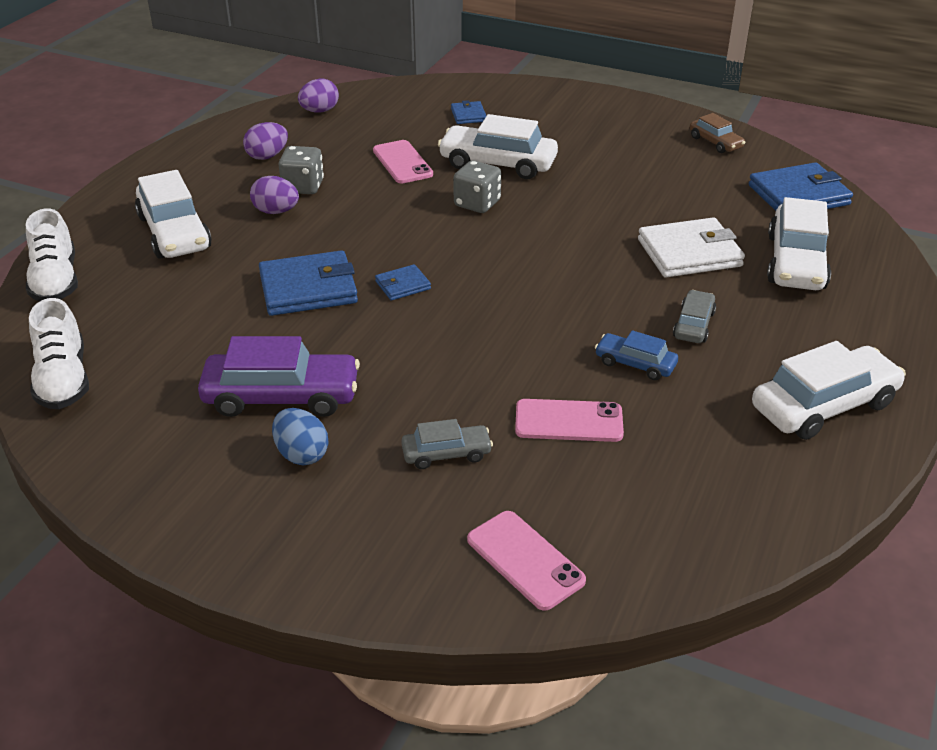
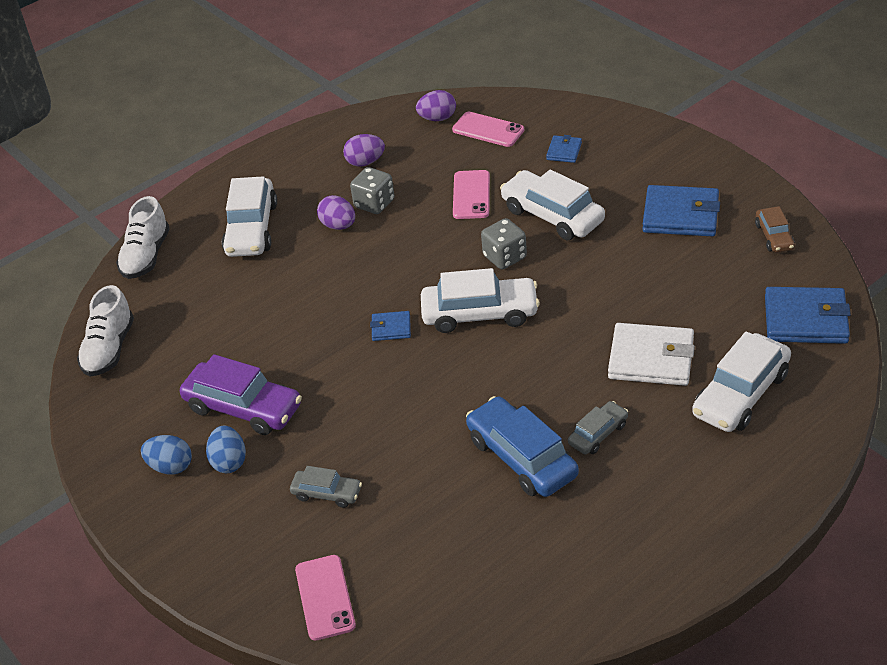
camera: 30 degrees right, 5 degrees up
(228, 479) = (170, 466): none -> blue egg
(308, 288) = (318, 312): blue wallet -> blue wallet (680, 215)
(568, 421) = (433, 494): pink phone -> pink phone (488, 130)
(635, 364) = (522, 457): blue car -> blue car, size x1.85
(824, 406) = (646, 544): white car -> white car (480, 314)

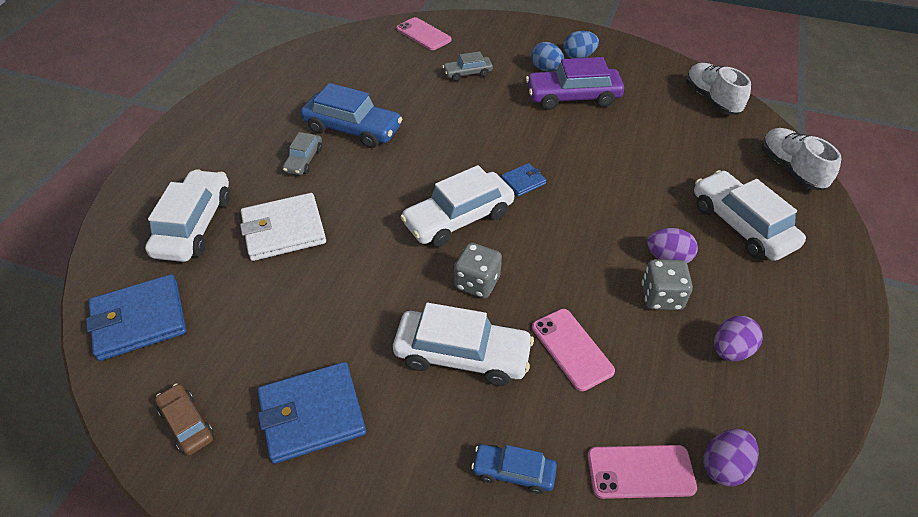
camera: 145 degrees right, 5 degrees up
(564, 151) = (513, 472): blue wallet -> blue car

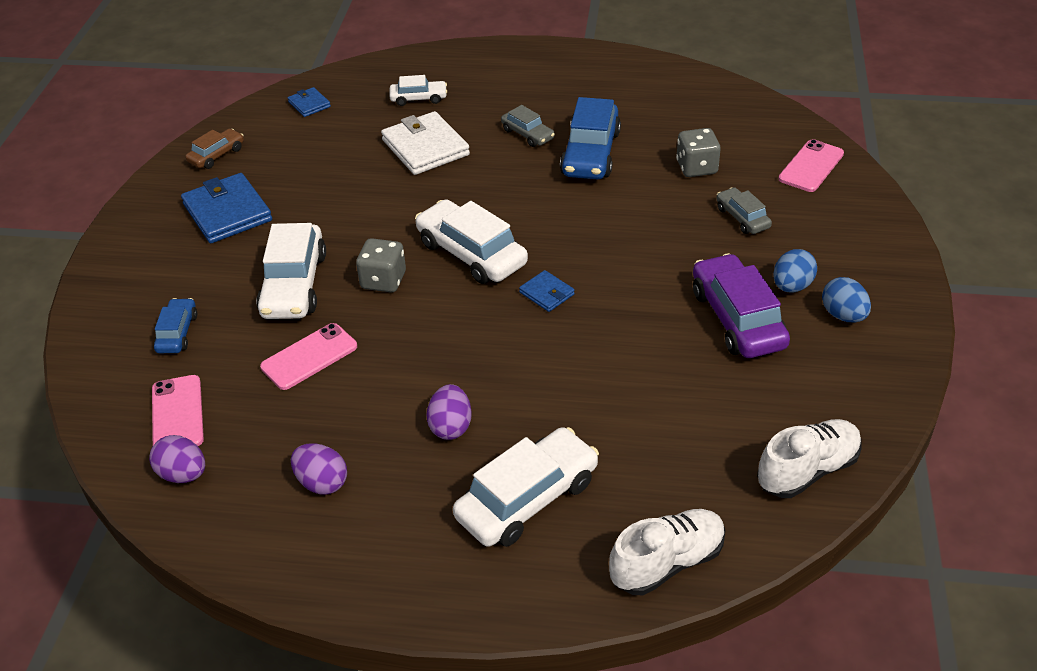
camera: 80 degrees right, 5 degrees down
(139, 320) = (309, 104): blue wallet -> blue wallet, size x0.51
(195, 225) = (418, 98): white car -> white car, size x0.54
(304, 160) = (527, 134): grey car -> grey car turned 135 degrees counterclockwise
(661, 297) = (389, 422): grey dice -> grey dice (696, 168)

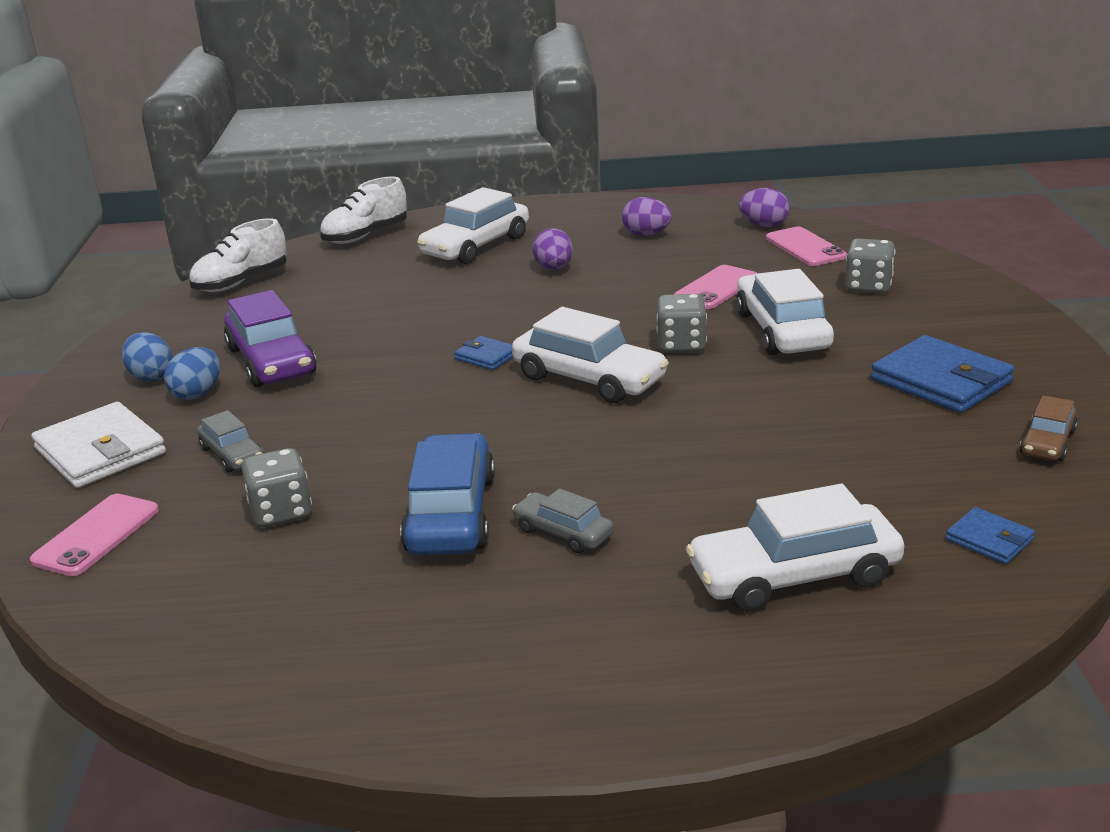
camera: 170 degrees right, 15 degrees down
(177, 333) = (868, 286): blue car -> grey dice
(418, 98) = (794, 575): white car -> white car, size x1.85
(425, 147) = (725, 492): white wallet -> white wallet (100, 451)

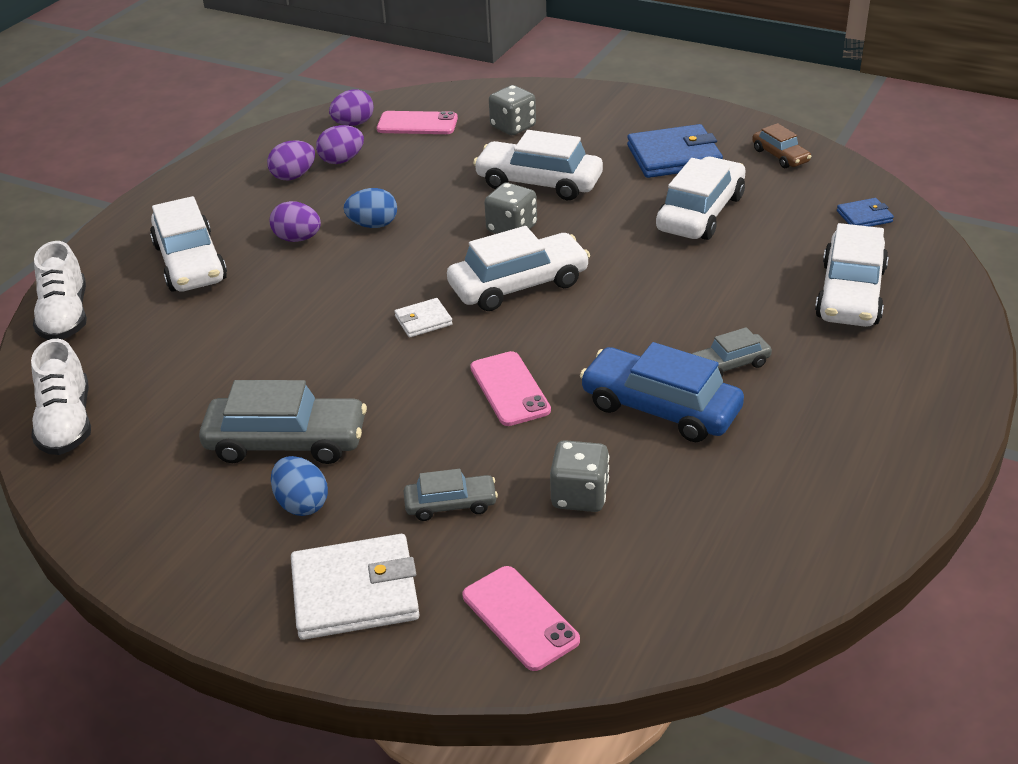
camera: 60 degrees left, 10 degrees up
(151, 376) = (225, 529): blue egg -> blue egg (373, 225)
(271, 361) = (286, 442): purple car -> grey car
(486, 356) = (423, 320): blue wallet -> white wallet
(697, 242) = (342, 160): none -> purple egg
(716, 288) = (436, 182): pink phone -> pink phone (509, 389)
(844, 430) = (701, 213): none -> white car

